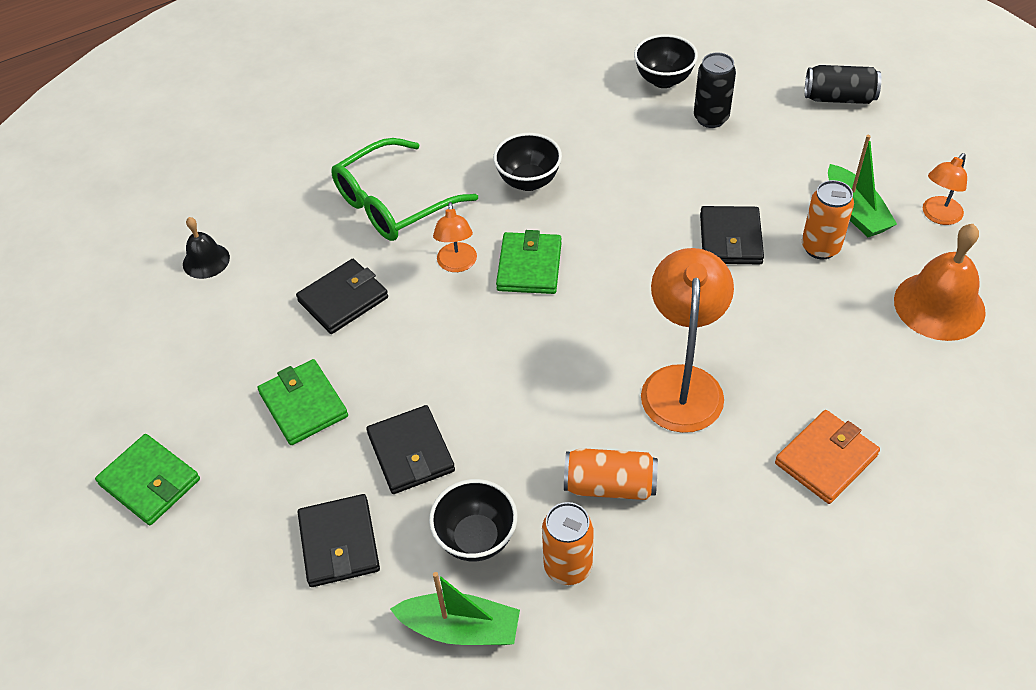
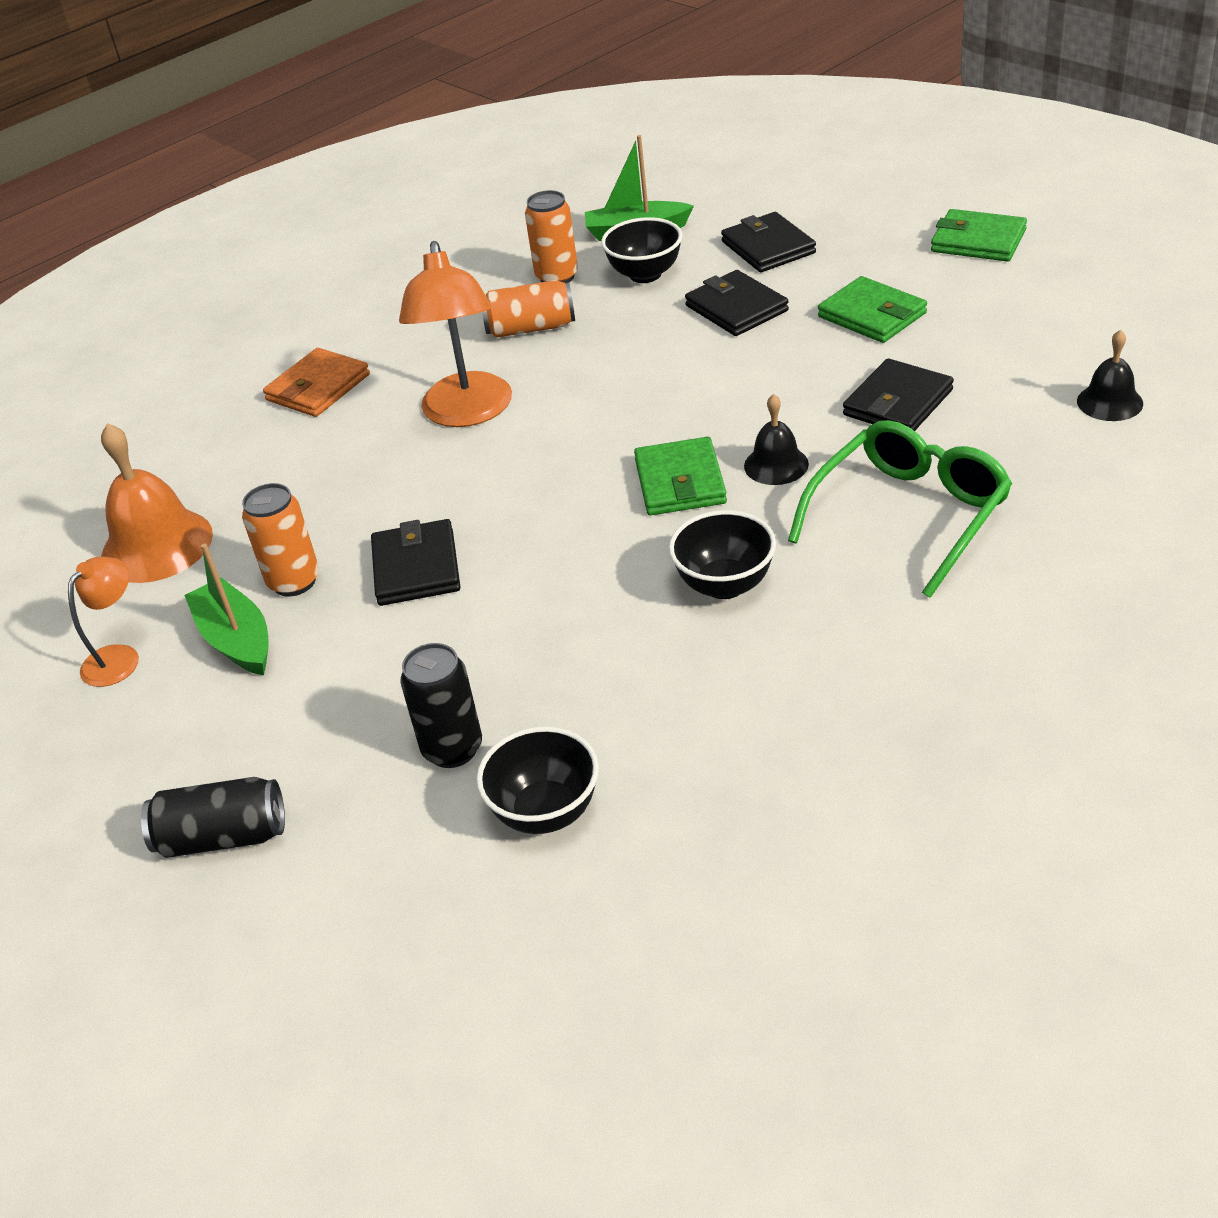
camera: 170 degrees right, 10 degrees down
(457, 264) = (776, 465): orange lamp -> black bell

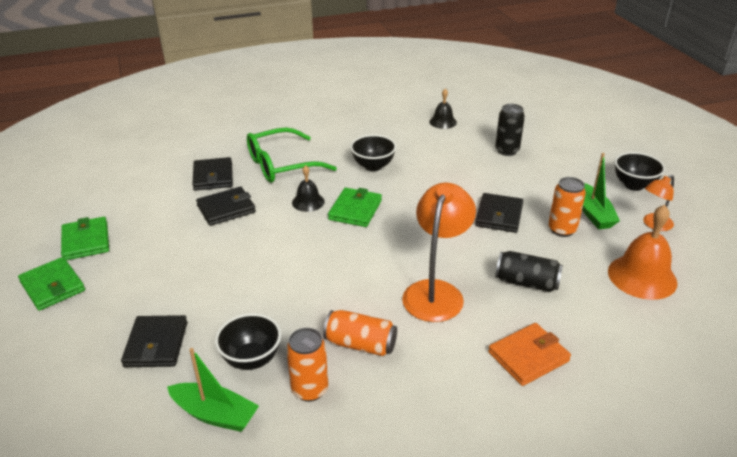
camera: 160 degrees left, 5 degrees down
(223, 837) = (599, 152): black can -> black can (526, 282)
(546, 812) = (482, 128): black bowl -> black bowl (634, 185)
(736, 308) = (230, 300): black wallet -> black wallet (213, 176)
(872, 315) = (173, 261): green wallet -> green wallet (86, 241)
(1109, 402) = (151, 176): black bell -> black bell (443, 122)

